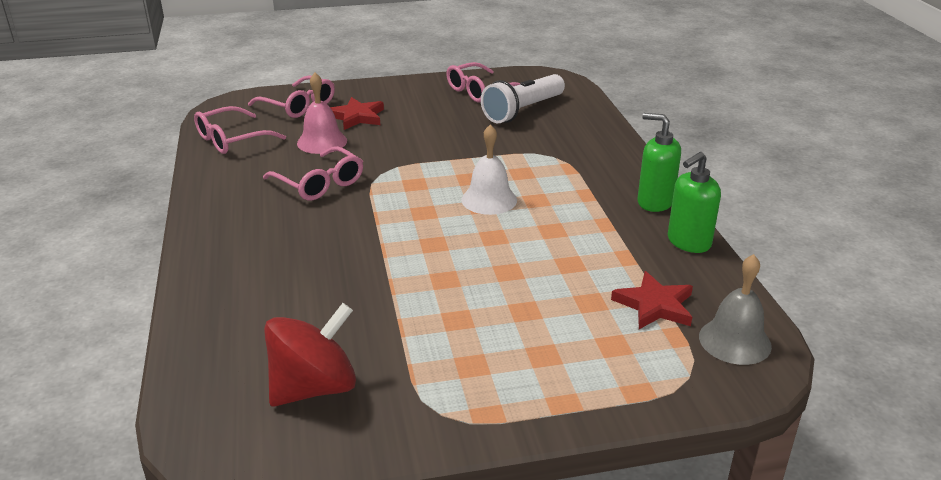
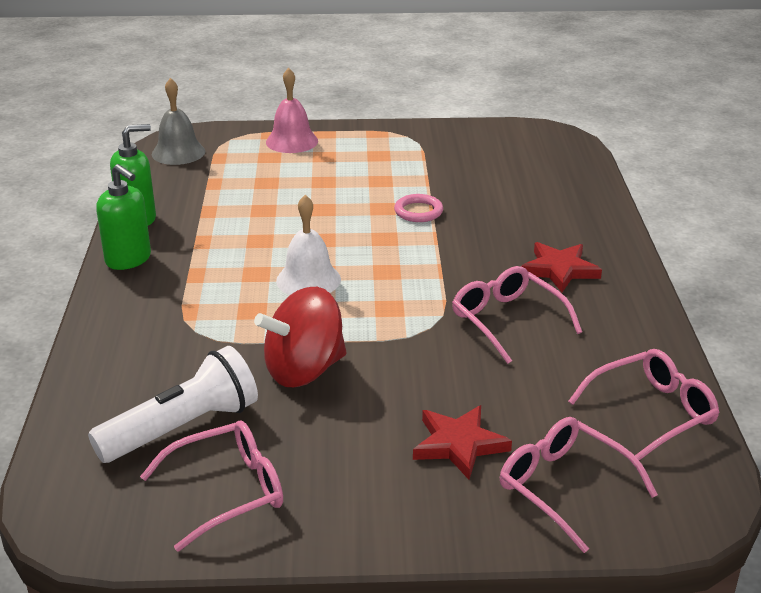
camera: 170 degrees left, 0 degrees up
(314, 387) = (492, 154): red spinning top -> red spinning top (304, 370)
(322, 142) = (512, 393): pink bell -> pink bell (292, 141)
(404, 280) = (418, 211): none -> pink ring
(655, 305) = (216, 176): red star -> red star (559, 270)

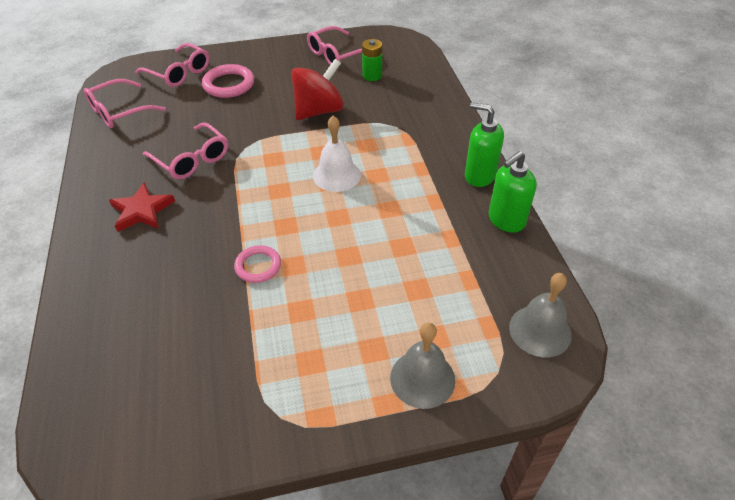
camera: 170 degrees right, 15 degrees up
(182, 427) = (372, 76): white flashlight -> green battery
(292, 141) = (422, 378): pink bell -> grey bell
(459, 444) = (229, 84): red star -> pink ring

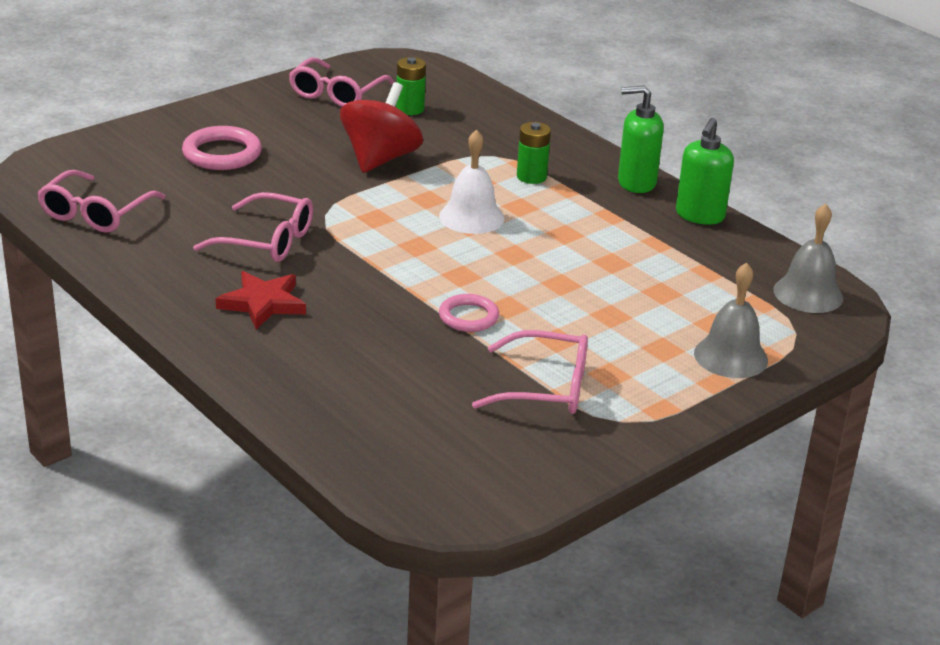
camera: 30 degrees left, 15 degrees down
(179, 73) = (130, 154): pink glasses -> pink glasses (544, 387)
(407, 151) = (531, 177): none -> green battery

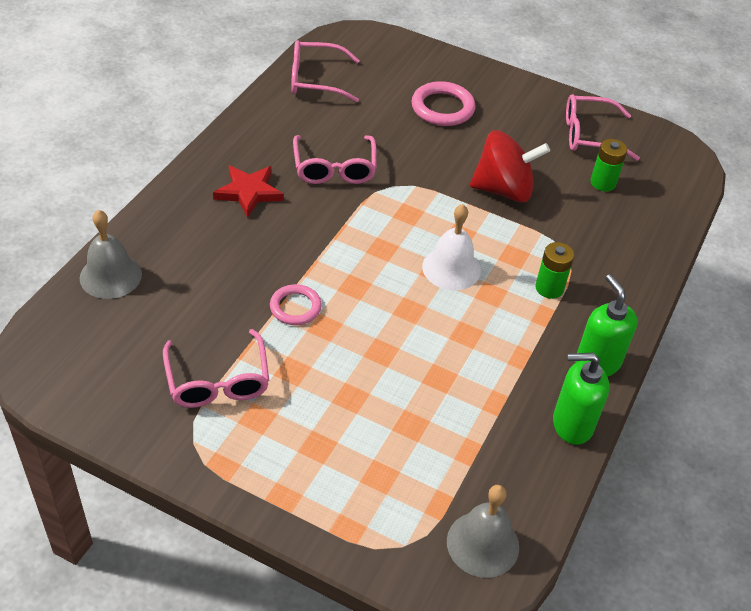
camera: 65 degrees right, 15 degrees up
(731, 356) = (332, 500): grey bell -> grey bell (110, 276)

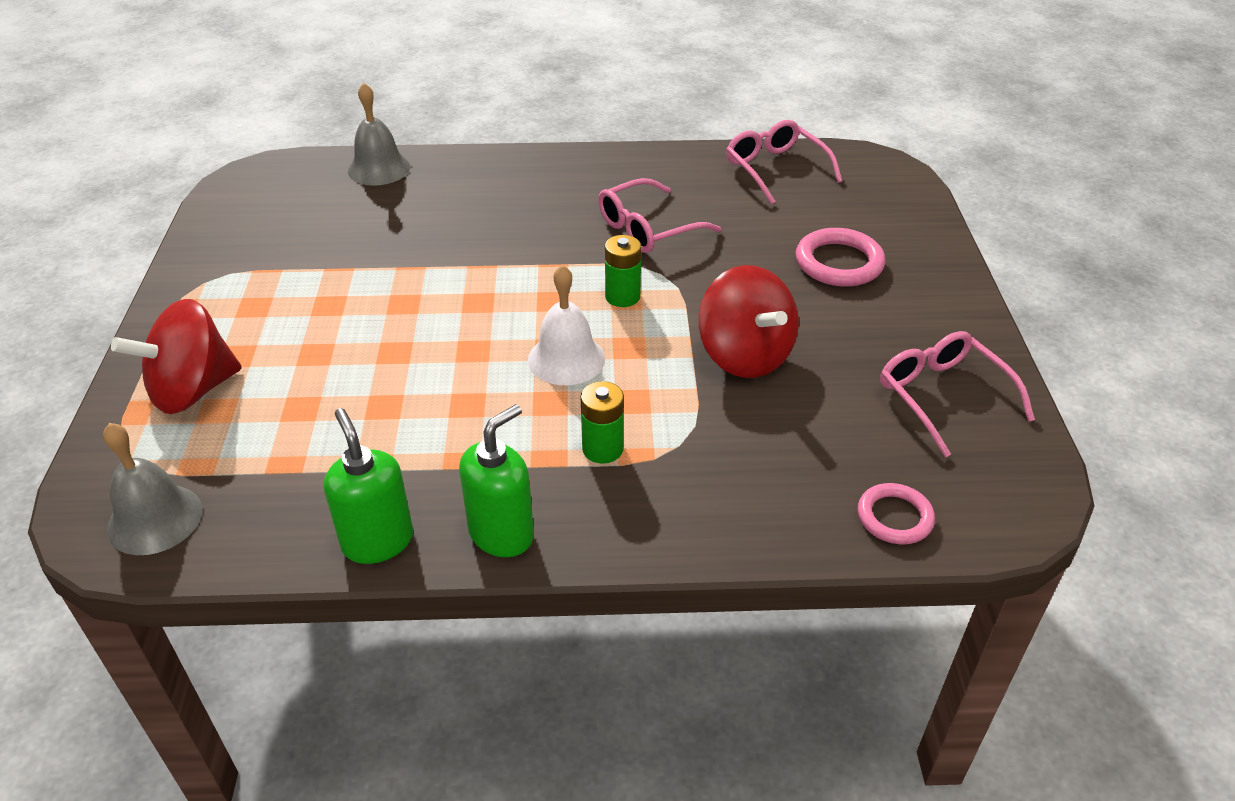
camera: 65 degrees right, 5 degrees down
(217, 380) = (289, 268): pink glasses -> none
(249, 192) = (556, 194): red star -> none
(295, 307) = (417, 277): pink ring -> pink ring (894, 517)
(344, 486) = (193, 390): none -> red spinning top
(603, 183) = (857, 438): green battery -> green battery (622, 296)

